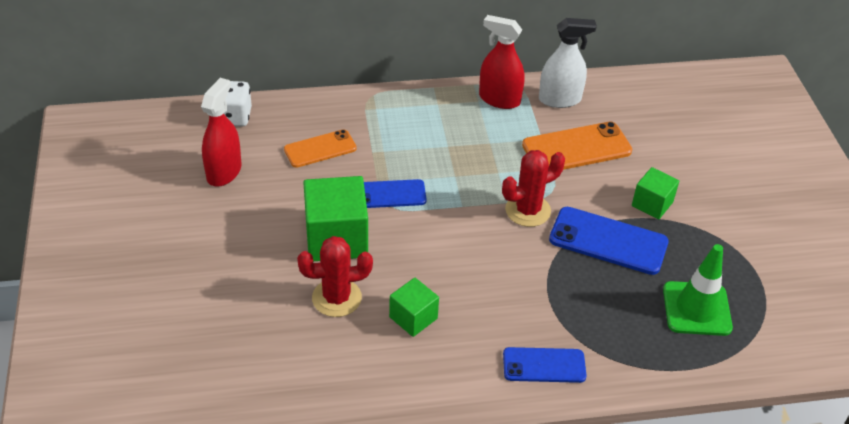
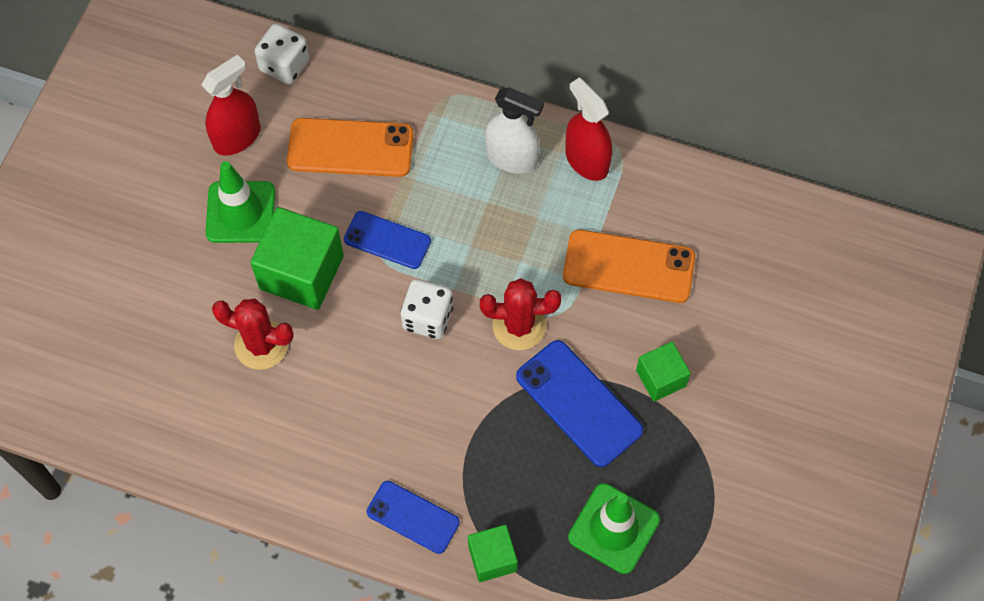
camera: 30 degrees right, 20 degrees up
(259, 218) = (240, 212): none -> green traffic cone
(320, 149) = (350, 148): orange phone -> orange phone, size x1.54
(413, 318) = (321, 402): green cube -> green cube (492, 558)
(456, 231) = (428, 318): none -> white dice
(559, 99) = (656, 190): white spray bottle -> white spray bottle (512, 158)

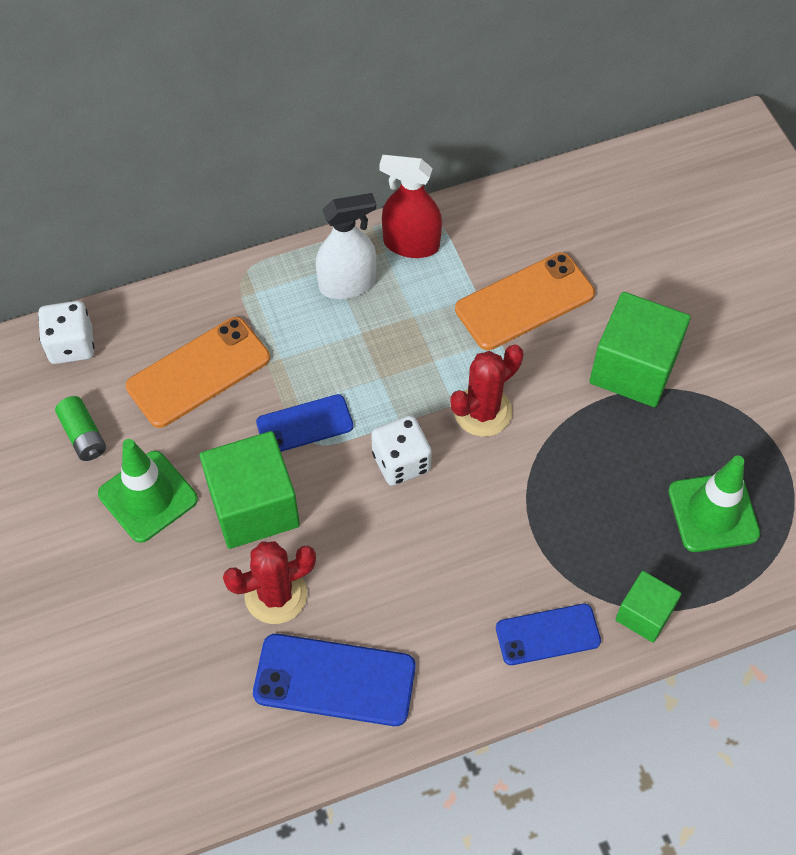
camera: 40 degrees left, 5 degrees down
(237, 137) = (83, 435): red spray bottle -> green battery
(579, 403) = (590, 436): blue phone -> blue phone (334, 680)
(661, 378) = (633, 368): green cube -> green cube, size x1.77

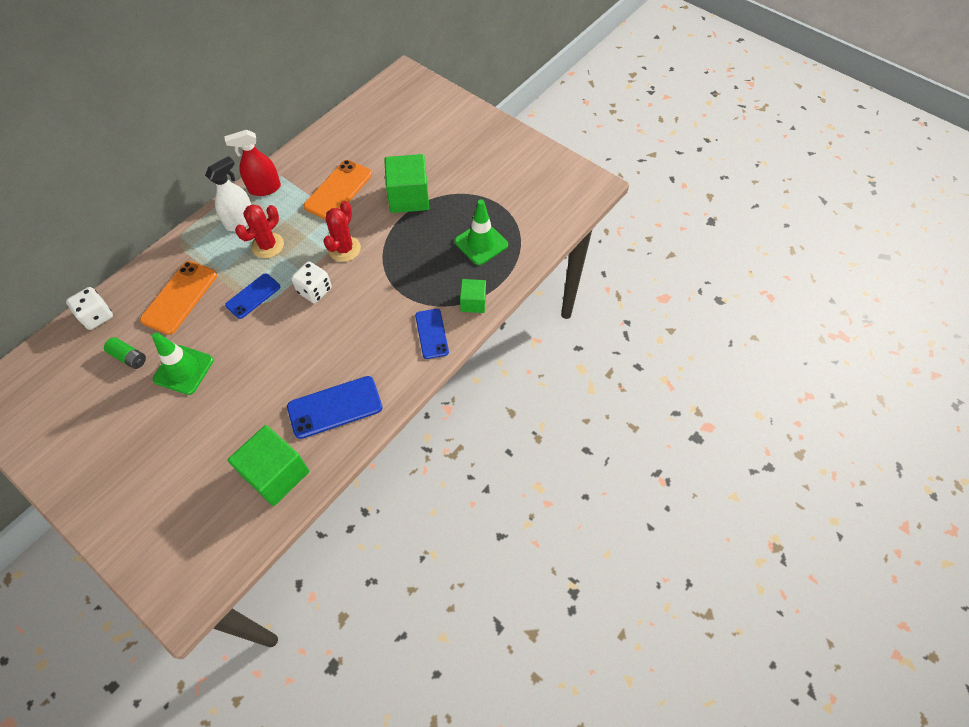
camera: 30 degrees left, 0 degrees up
(254, 506) = (246, 347): green cube -> green cube (276, 474)
(276, 595) = (281, 383): red cactus -> red cactus (267, 245)
(547, 634) = (431, 334): blue phone -> blue phone turned 60 degrees counterclockwise

